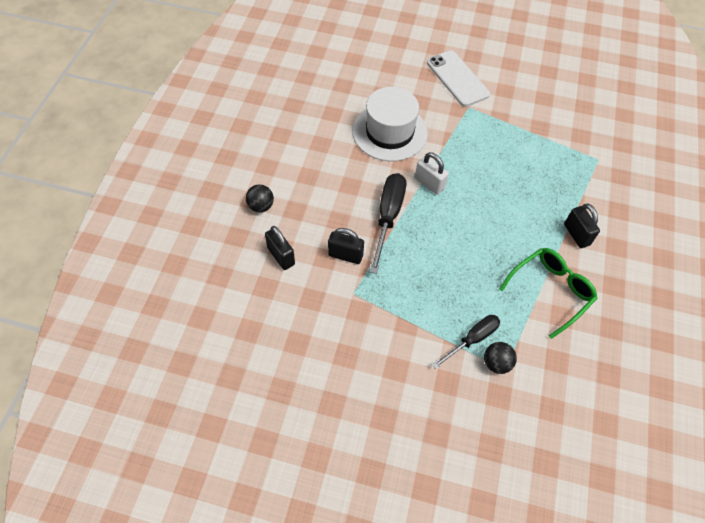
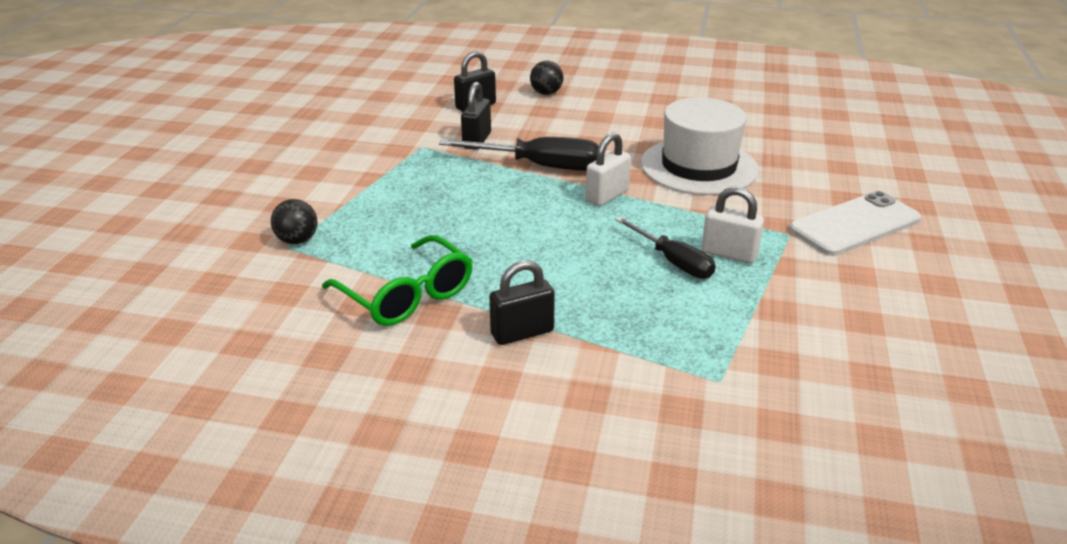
camera: 90 degrees right, 25 degrees down
(472, 339) = (338, 223): black screwdriver -> black screwdriver (673, 261)
(491, 136) = (729, 254): none -> white padlock

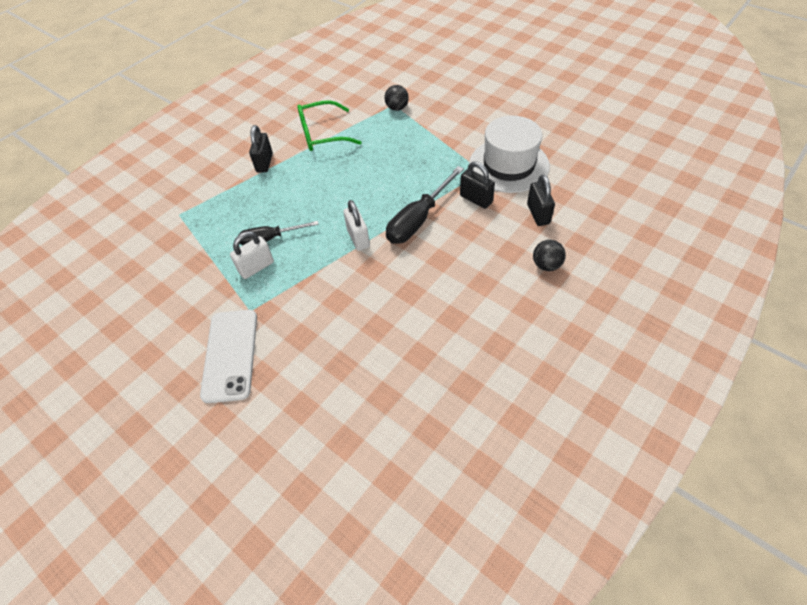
camera: 120 degrees right, 20 degrees up
(698, 166) = (363, 307): white hat -> white hat (509, 165)

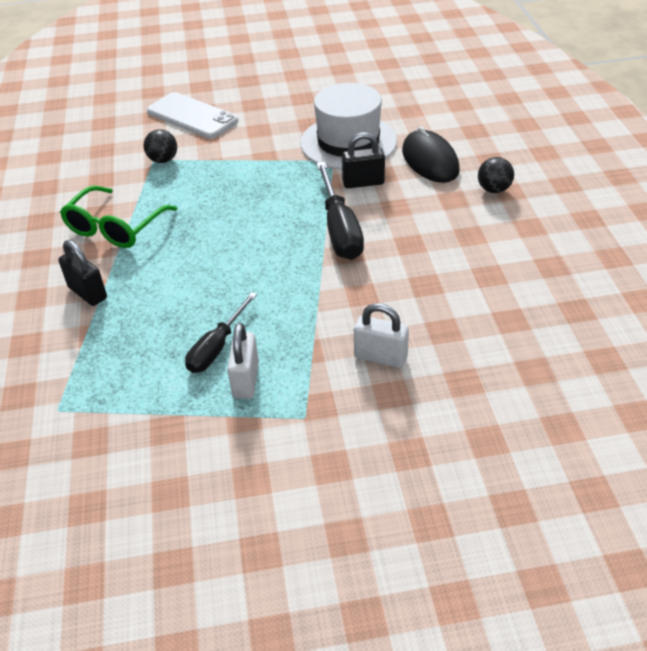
camera: 50 degrees left, 10 degrees down
(230, 355) = (351, 466): white phone -> white phone (192, 116)
(358, 238) = (309, 281): white padlock -> white padlock (380, 357)
(538, 214) = (430, 161): black padlock -> black mouse

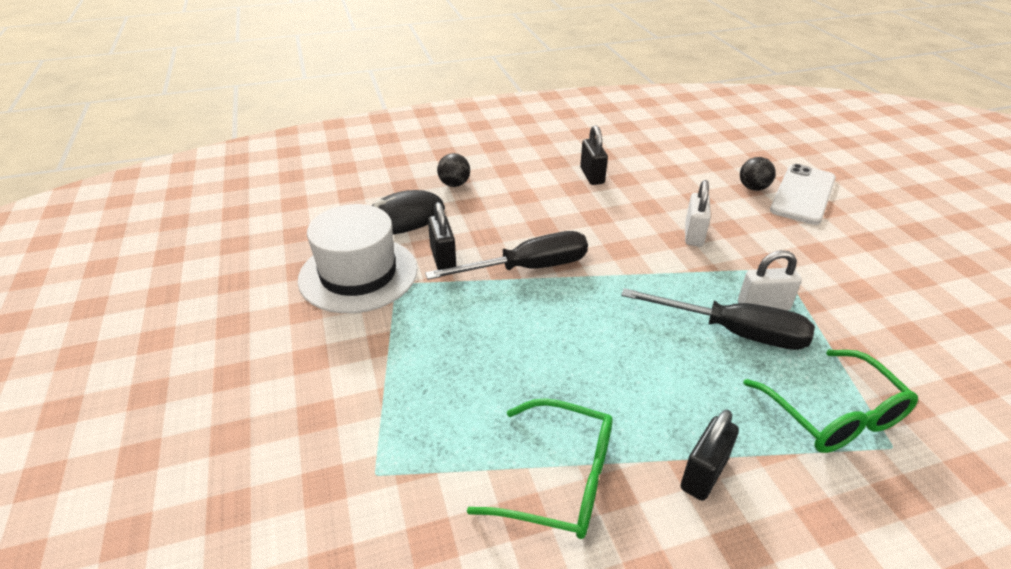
camera: 100 degrees left, 5 degrees down
(103, 383) = (833, 414): none -> green glasses
(163, 160) = (378, 459): black ball -> black ball (753, 188)
(192, 116) = (246, 448): white phone -> white phone (803, 194)
(217, 347) = (733, 332): black screwdriver -> black screwdriver, size x1.52
(517, 292) = (592, 176): none -> black padlock

